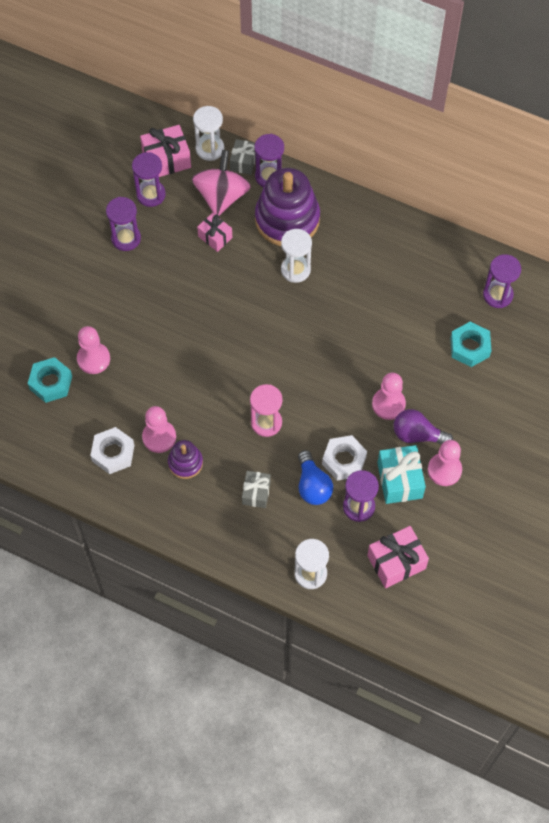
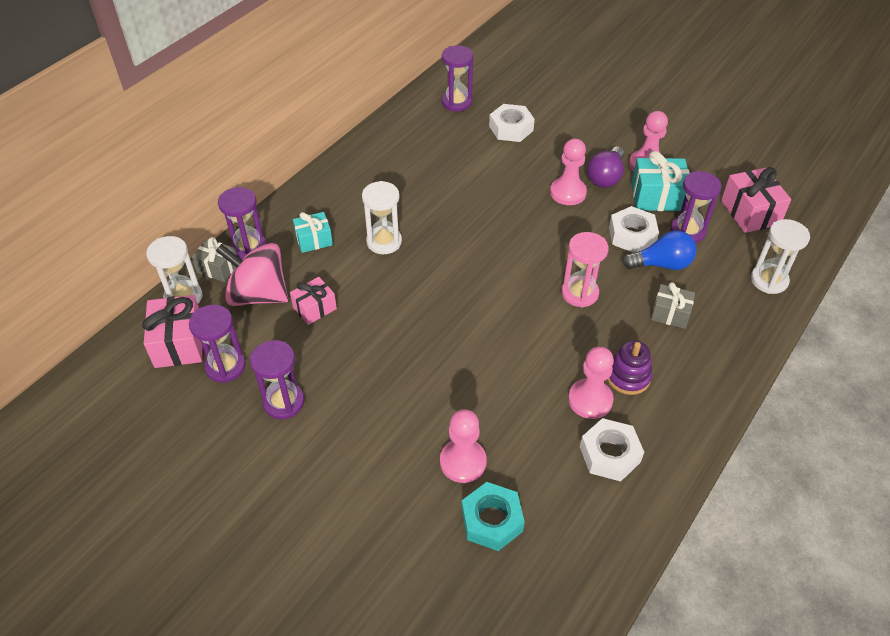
camera: 80 degrees left, 15 degrees down
(287, 219) = (314, 240): purple stacking toy -> turquoise gift
(469, 347) = (511, 128): turquoise nut -> white nut

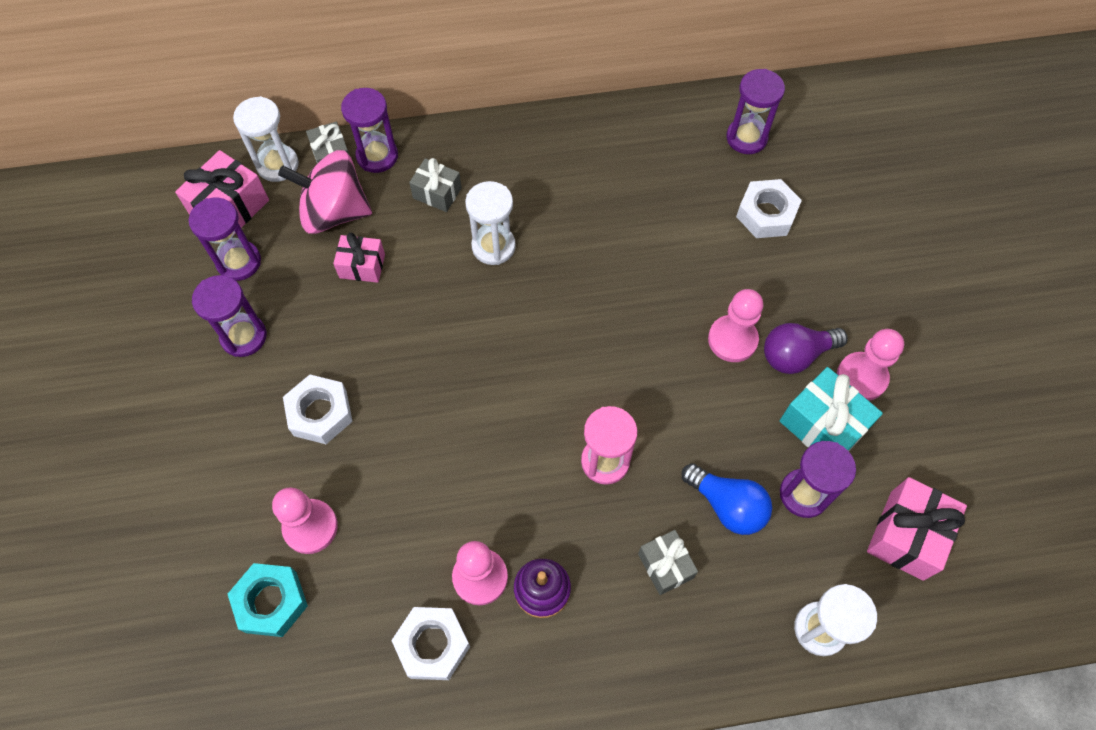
camera: 45 degrees right, 15 degrees up
(258, 294) = (334, 212): pink spinning top -> pink spinning top turned 60 degrees counterclockwise
(314, 240) = (437, 193): turquoise gift -> grey gift
(632, 235) = (738, 445): white nut -> white nut (320, 413)

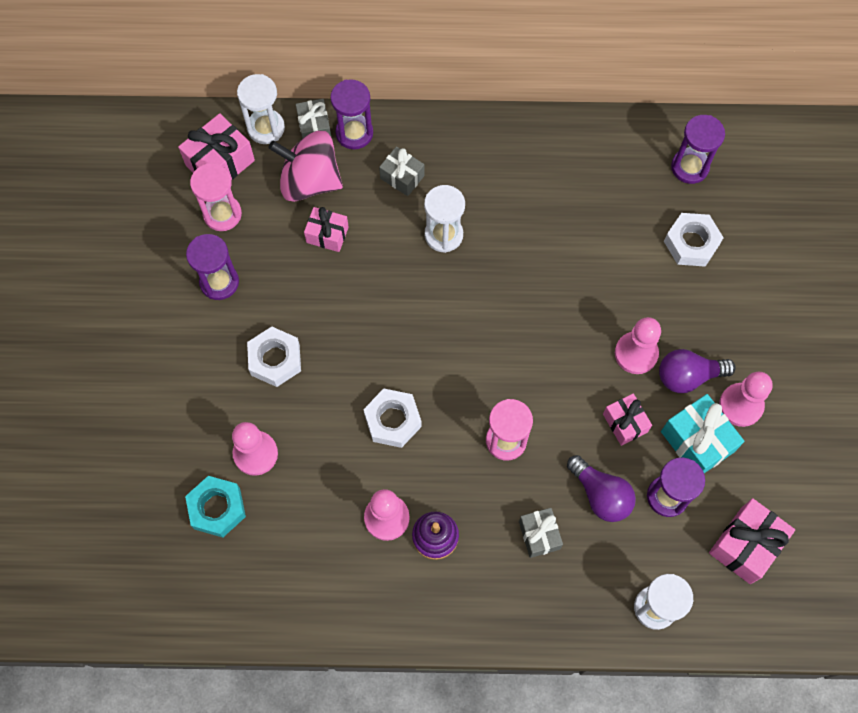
camera: 10 degrees right, 5 degrees up
(239, 262) = (222, 214): purple hourglass -> pink hourglass
(432, 645) = (340, 565): white nut -> white nut (392, 420)
(727, 505) = (600, 495): blue light bulb -> purple light bulb
(737, 418) = (625, 423): none -> pink gift

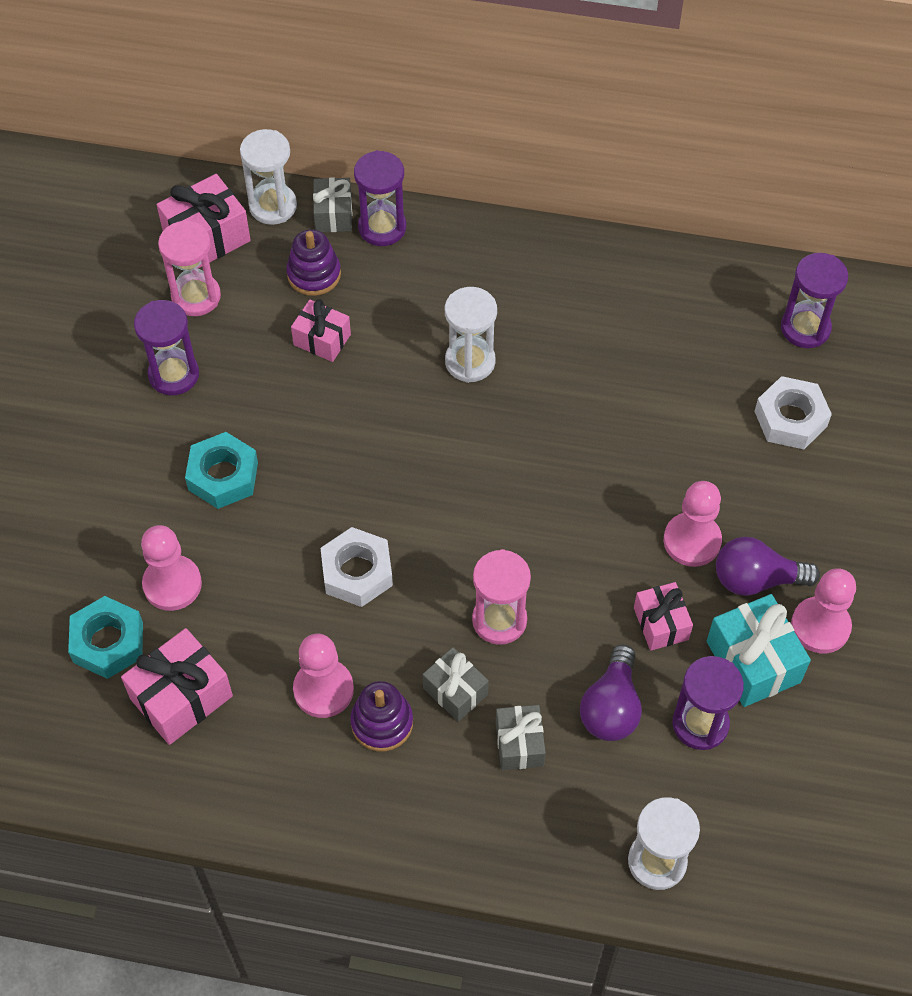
camera: 10 degrees right, 10 degrees down
(275, 359) = (223, 476): white nut -> turquoise nut
(310, 181) = (314, 274): pink spinning top -> purple stacking toy
(402, 177) = (431, 286): grey gift -> grey gift (455, 691)
(600, 495) = (611, 707): purple light bulb -> purple light bulb turned 45 degrees clockwise
(746, 545) = (795, 803): pink gift -> pink gift (181, 697)

